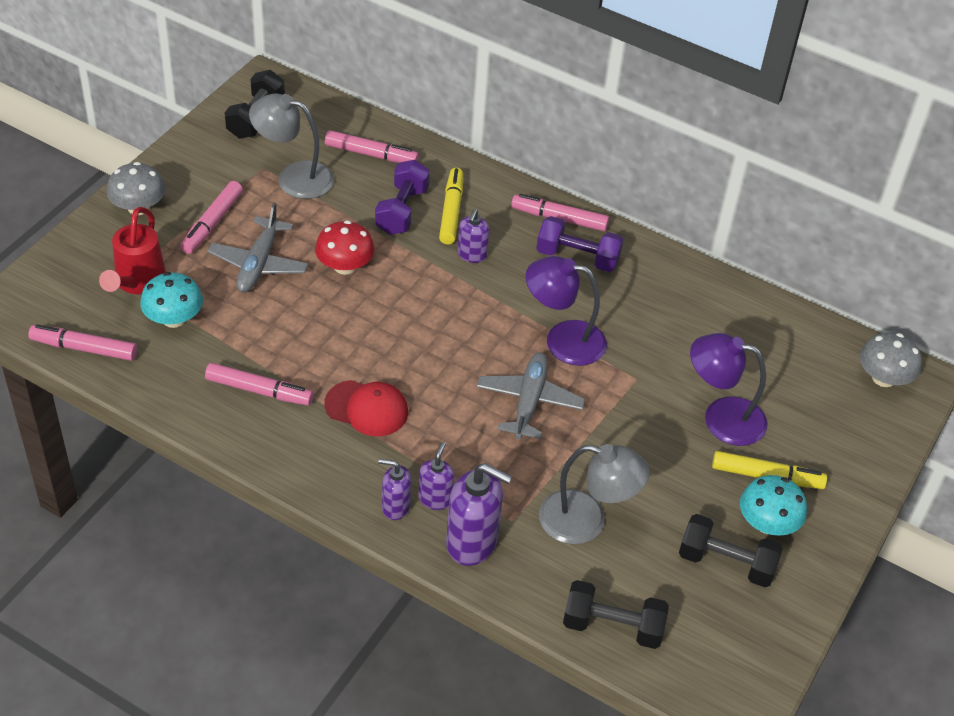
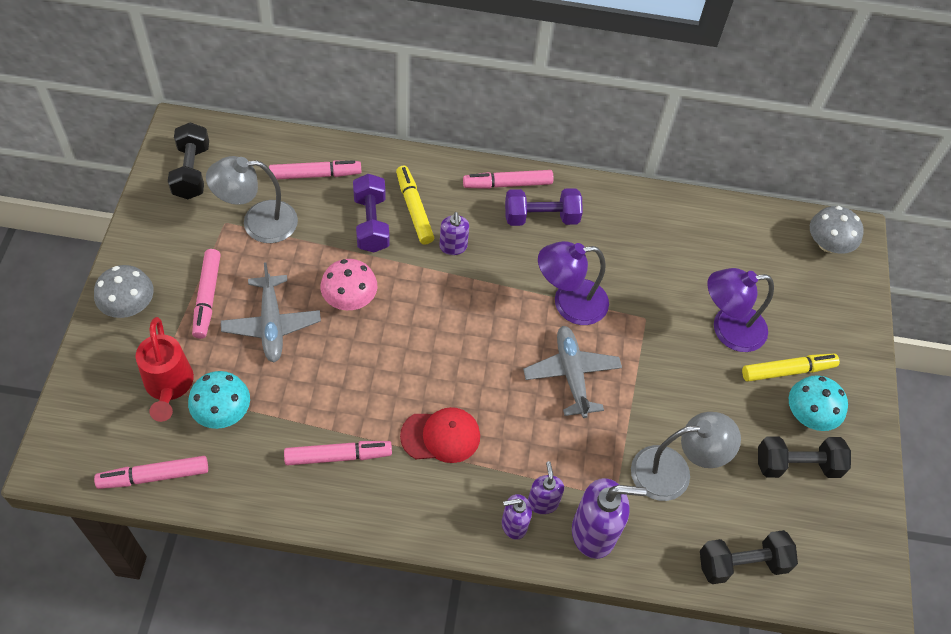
camera: 25 degrees left, 10 degrees up
(345, 266) = (349, 298): red mushroom -> pink mushroom

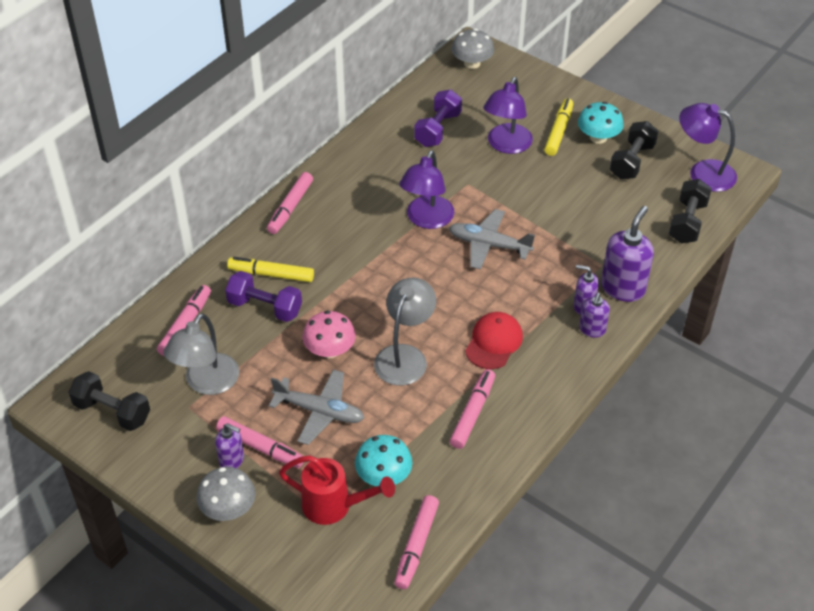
camera: 55 degrees left, 10 degrees down
(453, 247) = (326, 265): purple soap dispenser -> purple soap dispenser (232, 460)
(541, 217) = (337, 202): purple dumbbell -> purple dumbbell (438, 129)
(673, 472) = (600, 225): grey lamp -> grey lamp (405, 356)
(836, 550) = (703, 173): none -> purple lamp

